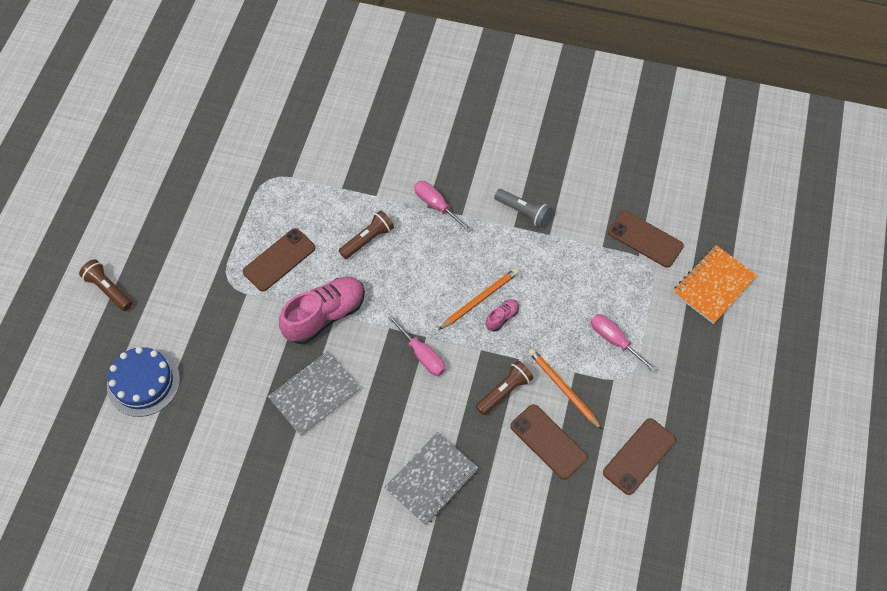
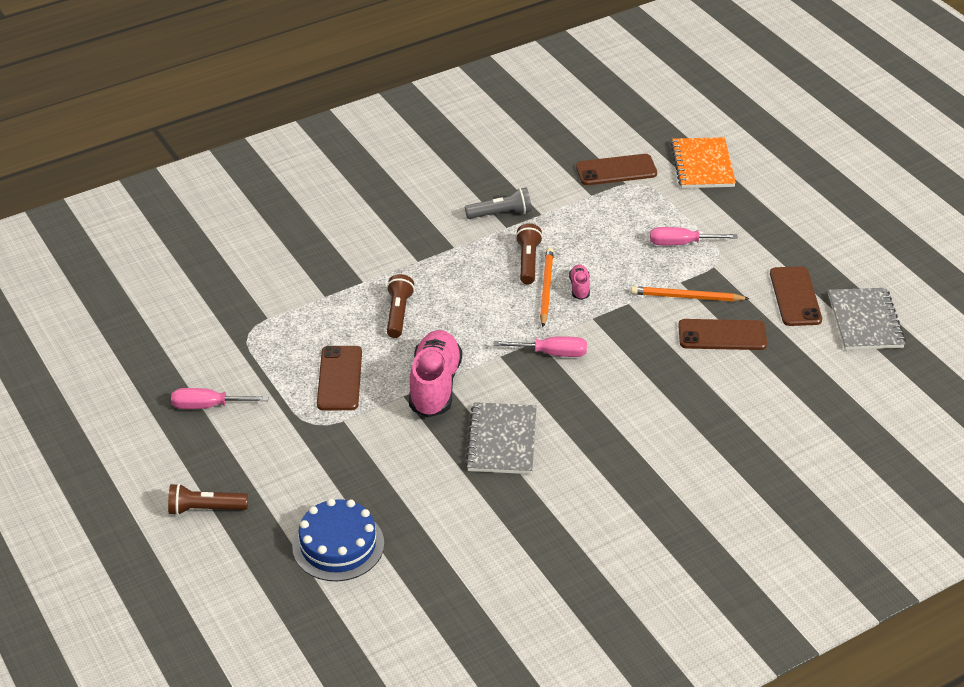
camera: 45 degrees left, 20 degrees down
(431, 479) = (672, 422): grey notebook -> grey notebook (865, 321)
(436, 205) = (424, 255): pink screwdriver -> pink screwdriver (208, 406)
(504, 391) = (647, 330): brown flashlight -> brown flashlight (528, 262)

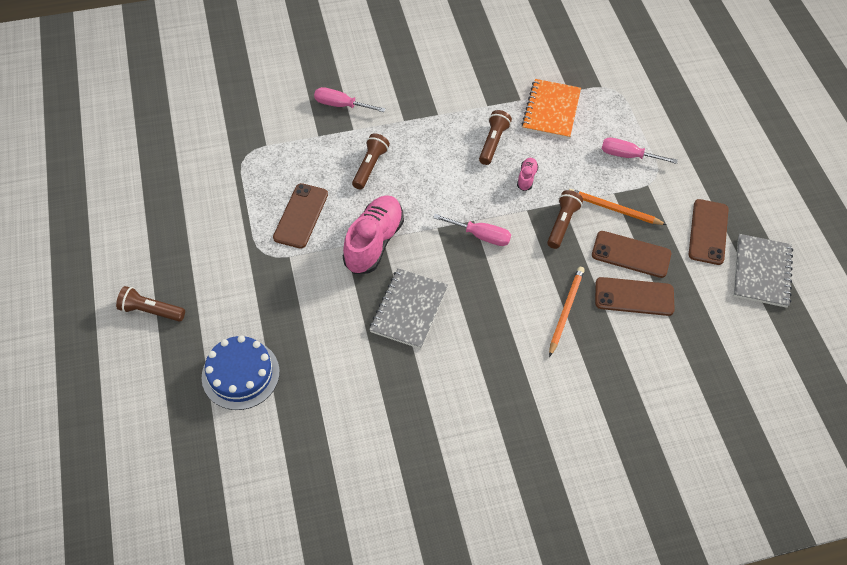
camera: 15 degrees right, 15 degrees up
(208, 406) = (189, 215): pink screwdriver -> pink screwdriver (341, 105)
(500, 213) = (487, 91): grey flashlight -> none
(546, 288) = (498, 172): orange pencil -> orange pencil (565, 311)
(616, 170) = (598, 72): brown phone -> brown phone (634, 296)
(636, 323) = (562, 224): none -> brown flashlight
(702, 165) = (673, 84): orange notebook -> orange notebook (551, 110)

